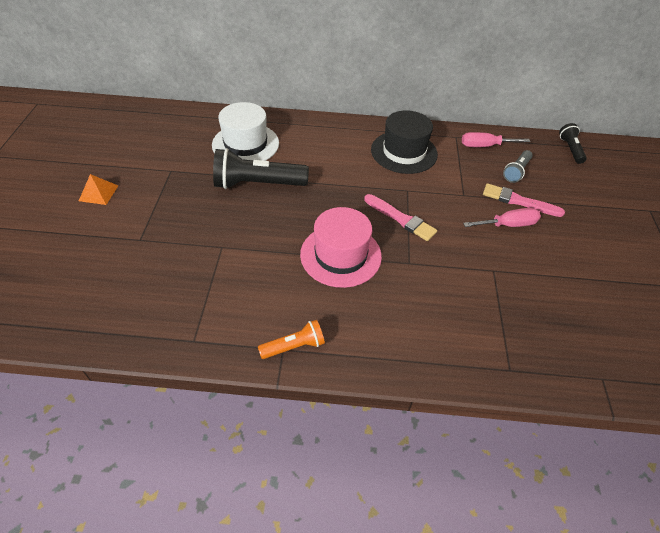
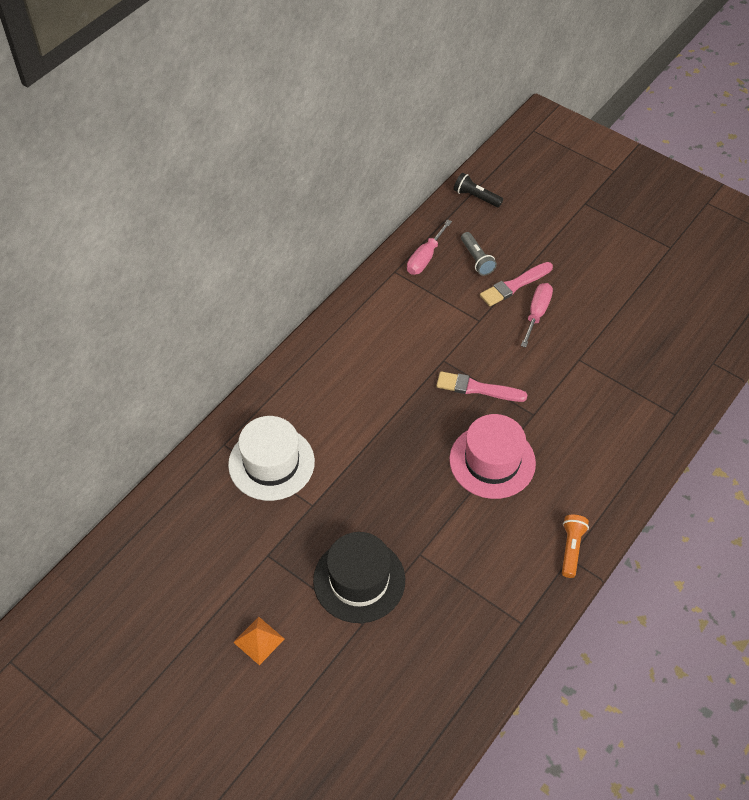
camera: 55 degrees left, 5 degrees up
(257, 184) = (348, 482): black flashlight -> none
(401, 219) = (477, 388): pink brush -> pink brush turned 150 degrees counterclockwise
(404, 152) = (387, 329): black hat -> black hat (359, 580)

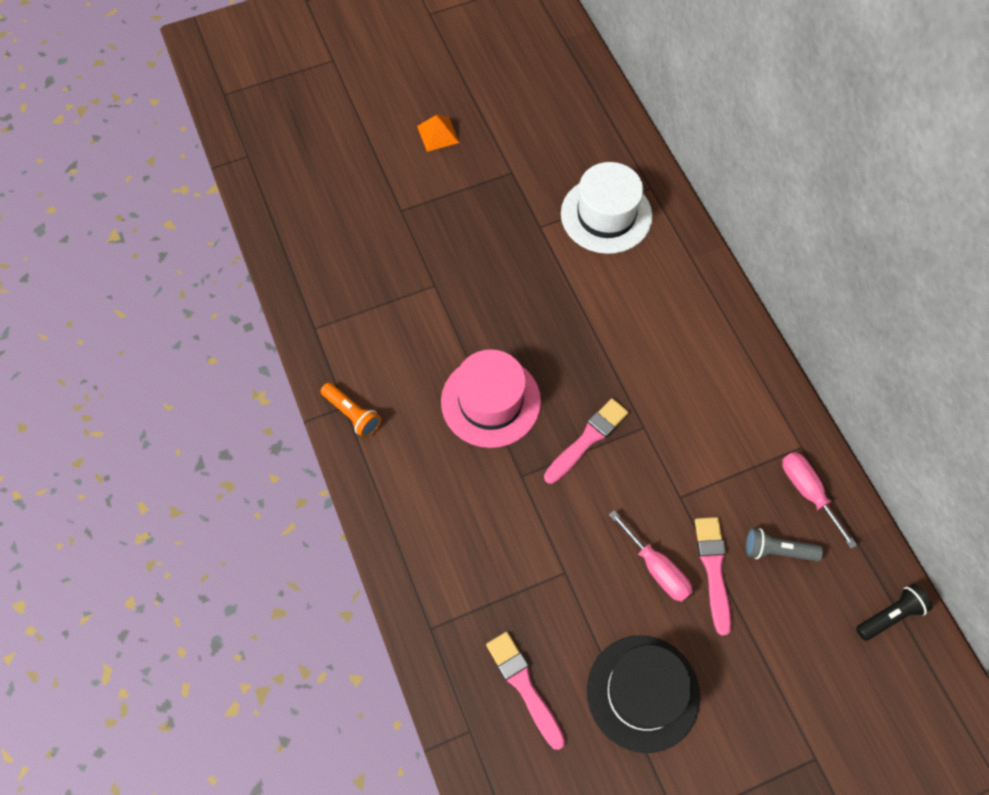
camera: 120 degrees right, 10 degrees up
(359, 580) = (442, 226): black hat -> black hat (643, 693)
(664, 348) = (524, 686): none -> pink brush

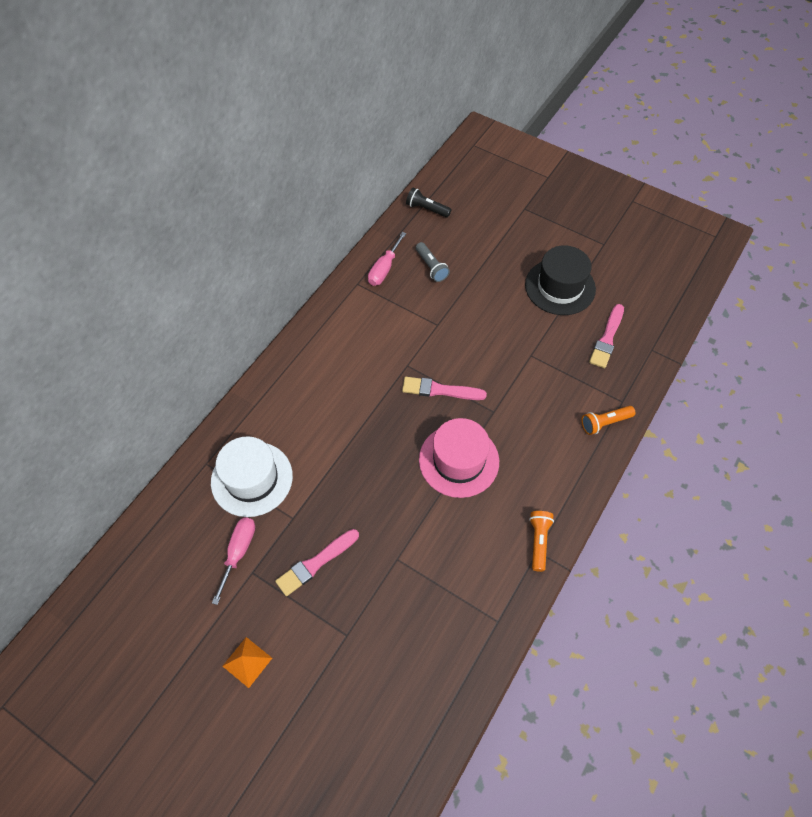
camera: 125 degrees left, 5 degrees down
(420, 584) = (604, 423): none -> orange flashlight
(656, 568) = (489, 314): pink screwdriver -> pink screwdriver (238, 552)
(713, 570) = (467, 289): pink brush -> pink brush (316, 563)

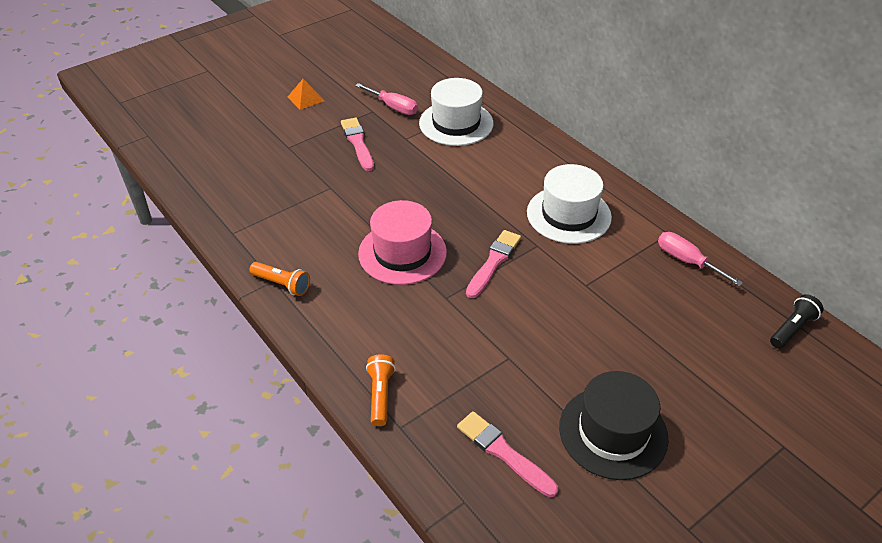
camera: 110 degrees right, 15 degrees down
(360, 352) = (568, 215): none -> white hat
(431, 267) = (681, 304): grey flashlight -> none

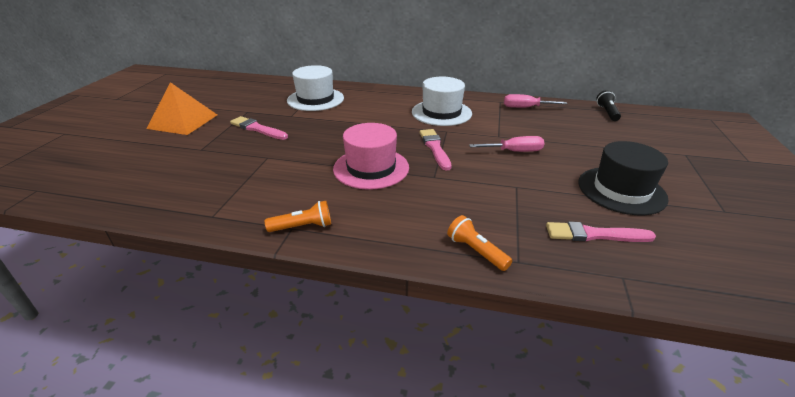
camera: 40 degrees left, 10 degrees down
(305, 98) = (183, 121): orange pyramid -> orange pyramid, size x1.95
(393, 107) = (261, 105): pink screwdriver -> pink screwdriver (514, 151)

